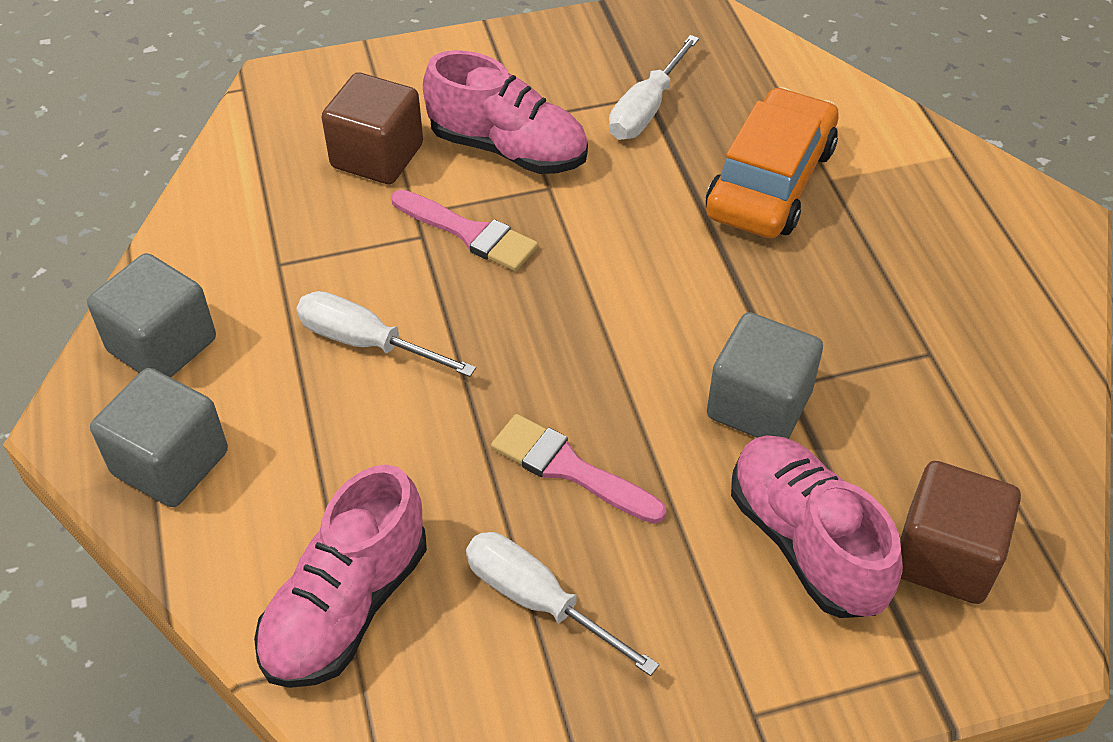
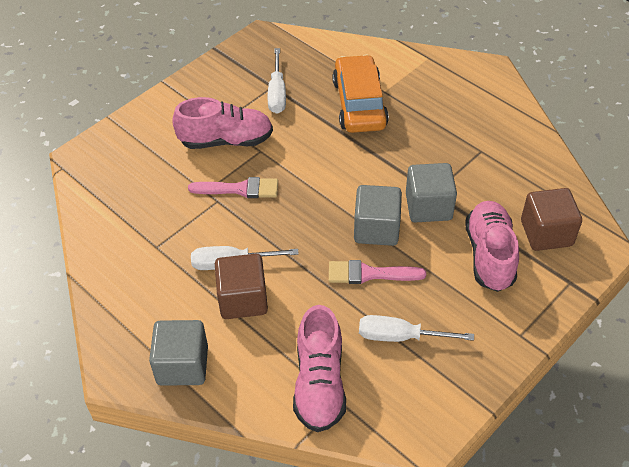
camera: 30 degrees left, 0 degrees up
(162, 345) = (130, 313): grey cube -> grey cube (376, 229)
(377, 156) = (163, 172): brown cube -> brown cube (243, 299)
(805, 542) = (489, 255): pink shoe -> pink shoe turned 60 degrees clockwise

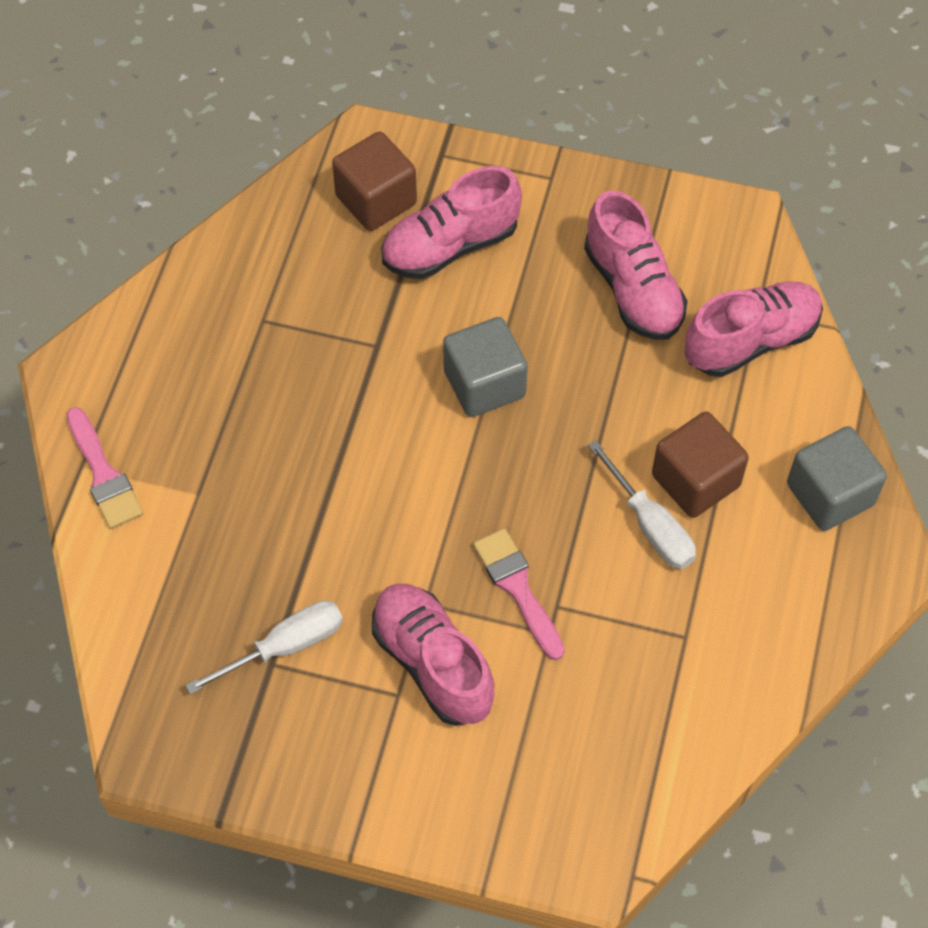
camera: 120 degrees left, 10 degrees up
(359, 104) = (246, 515): orange car -> none
(369, 274) = (563, 360): pink brush -> pink brush (104, 474)
(400, 336) = (633, 289): white screwdriver -> pink shoe
(428, 206) = (408, 341): grey cube -> none

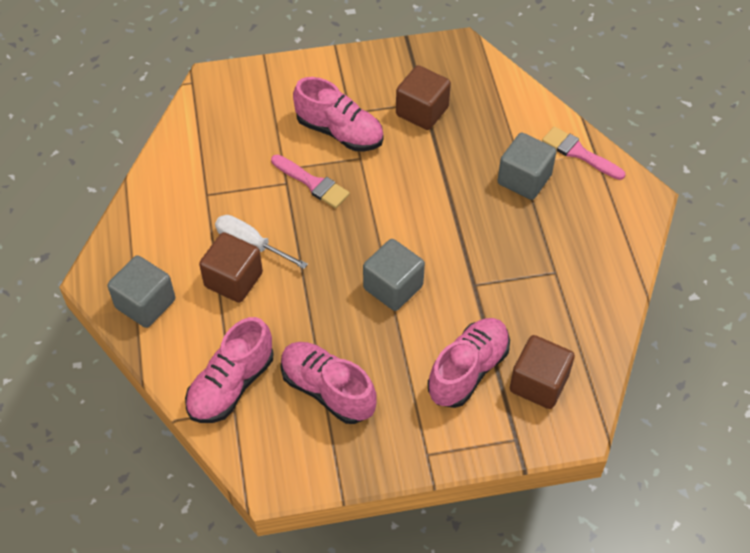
camera: 155 degrees right, 5 degrees down
(210, 466) = (524, 179): none -> grey cube
(284, 647) = (422, 111): white screwdriver -> brown cube

